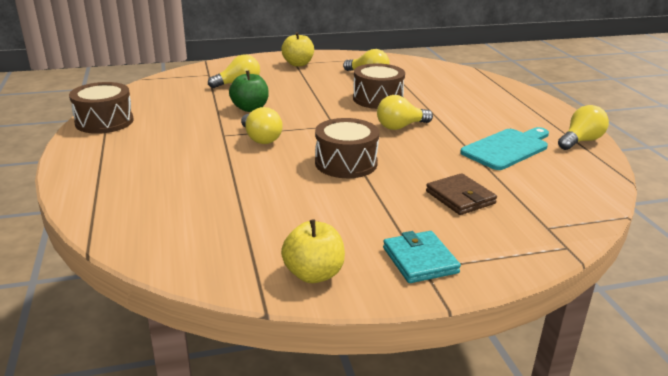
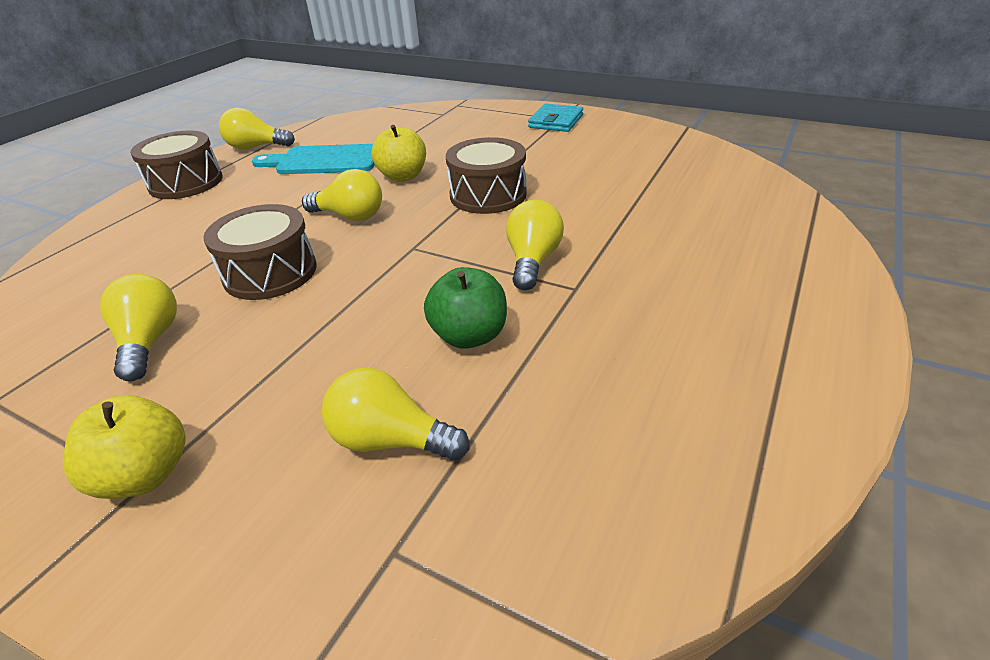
camera: 135 degrees left, 10 degrees up
(104, 121) = (775, 421): brown drum -> brown drum (186, 183)
(313, 274) = (636, 133): yellow apple -> yellow apple (403, 176)
(460, 197) = (454, 141): brown wallet -> none

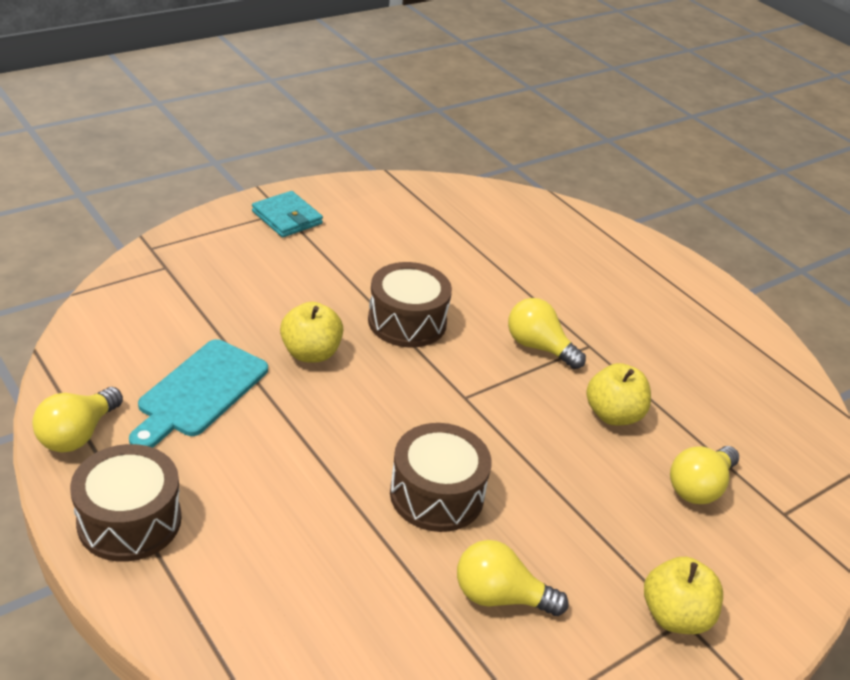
camera: 70 degrees left, 0 degrees up
(350, 216) = (367, 414): yellow light bulb -> none
(469, 336) = (613, 415): green apple -> yellow apple

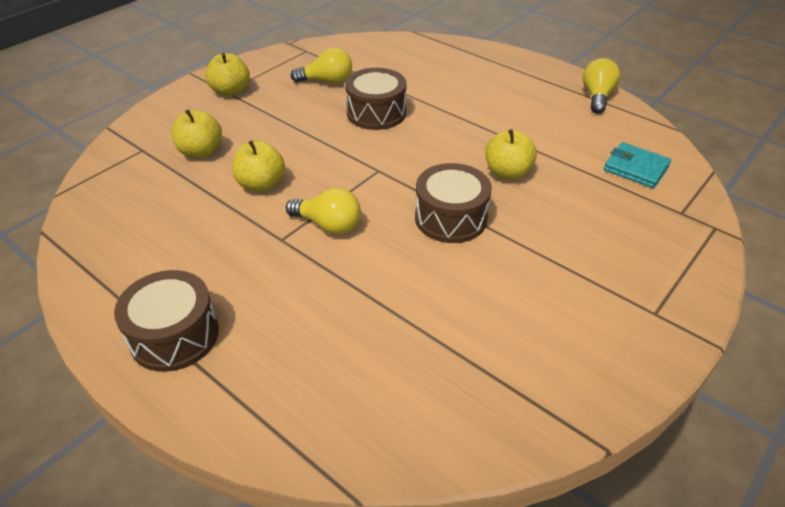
camera: 170 degrees right, 5 degrees up
(129, 521) = (529, 72): brown drum -> brown drum (174, 335)
(200, 392) = (556, 131): turquoise cutting board -> none
(287, 218) = (643, 305): turquoise wallet -> turquoise wallet (635, 168)
(699, 487) = (201, 152): yellow light bulb -> yellow apple

